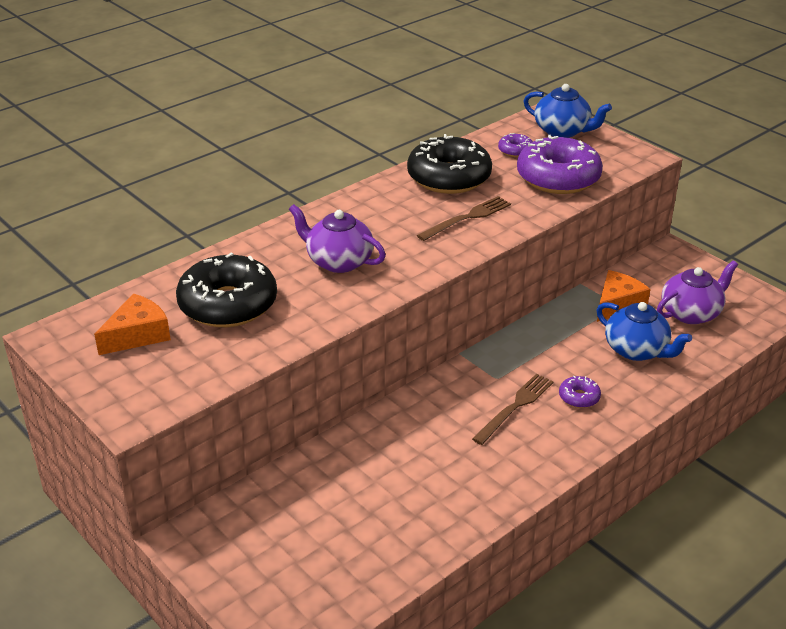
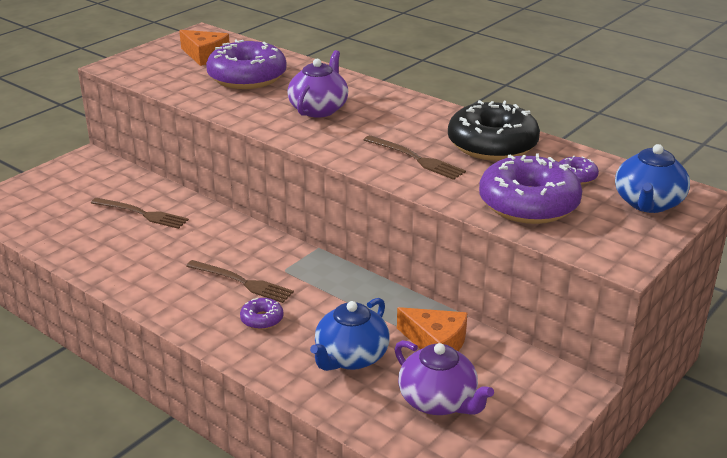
camera: 80 degrees right, 5 degrees down
(228, 304) = (247, 77): black donut -> purple donut
(357, 481) = (142, 214): none -> brown fork

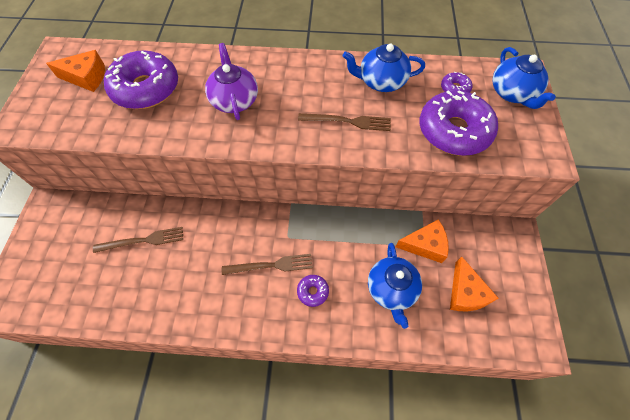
camera: 35 degrees left, 30 degrees up
(438, 401) = (465, 293): purple teapot -> orange cheese
(492, 145) = (381, 82): black donut -> blue teapot

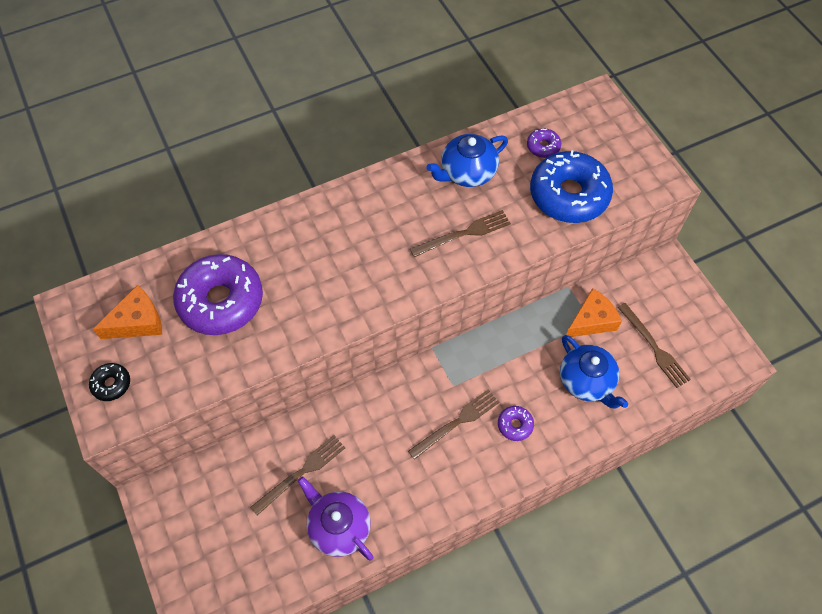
camera: 30 degrees left, 0 degrees up
(37, 107) = (111, 384): none -> black donut
(234, 100) = (330, 267): purple teapot -> purple teapot (338, 527)
(453, 131) = (569, 195): purple donut -> blue donut
(465, 293) = (654, 347): orange cheese -> brown fork
(512, 93) = (599, 127): blue teapot -> none

